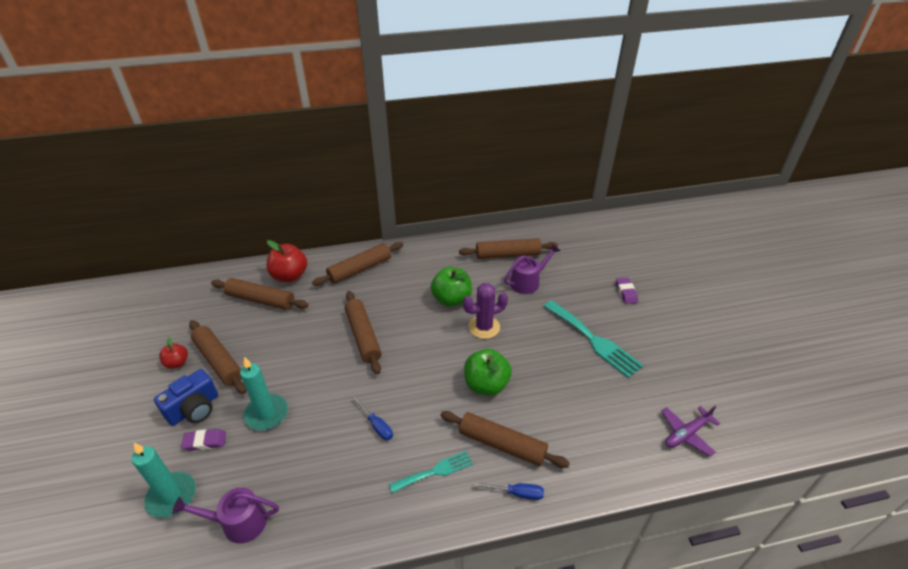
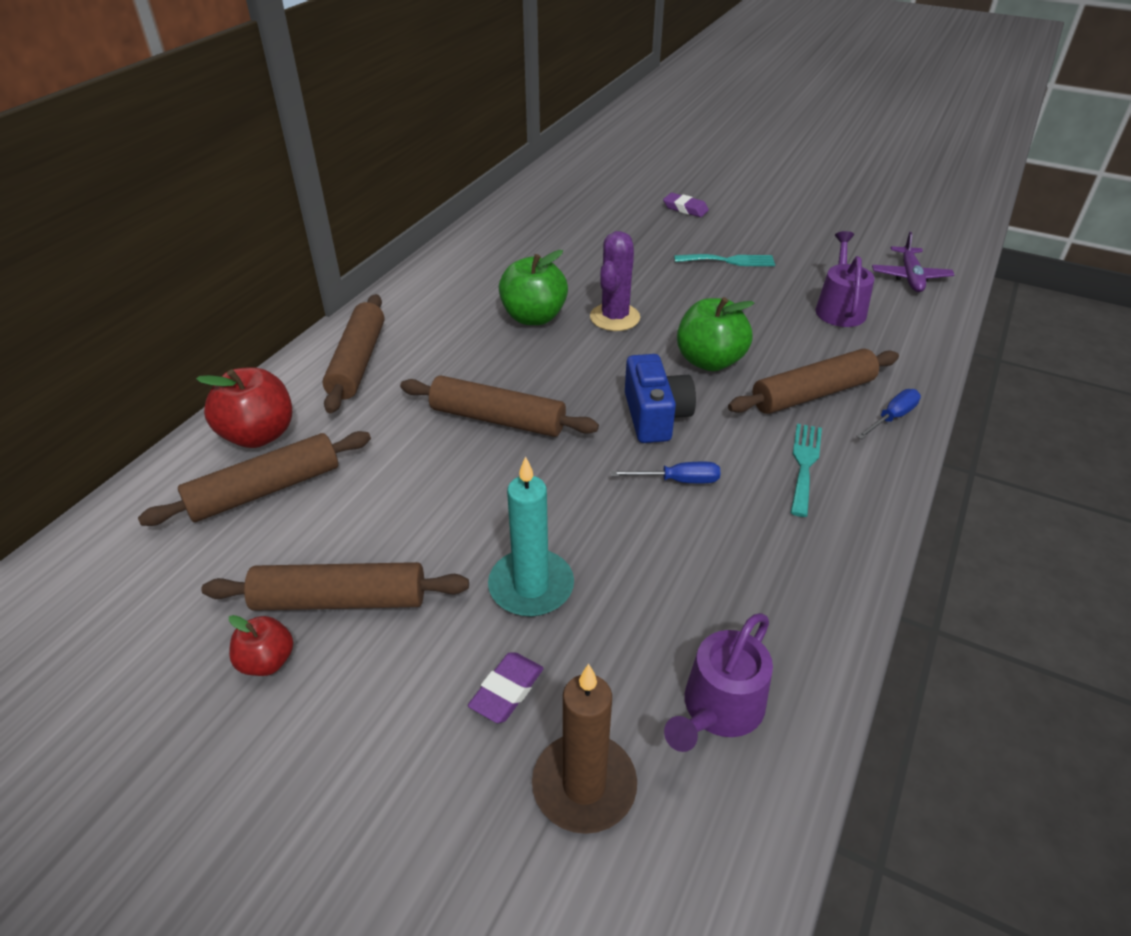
camera: 50 degrees left, 0 degrees up
(172, 496) = (584, 785): turquoise candle -> brown candle
(194, 409) = (413, 678): blue camera -> blue camera (655, 416)
(508, 255) = (517, 243): brown rolling pin -> none
(527, 282) = (583, 253): purple watering can -> purple watering can (840, 308)
(594, 340) = (729, 261): turquoise fork -> turquoise fork, size x0.60

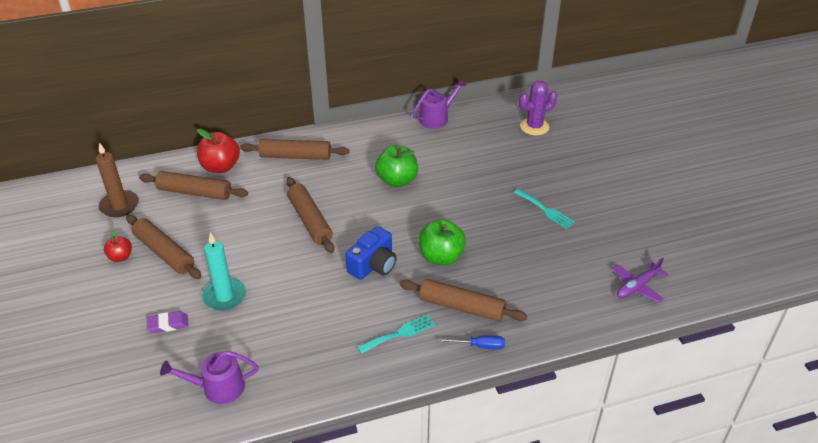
camera: 45 degrees right, 0 degrees up
(358, 362) = (295, 156): brown rolling pin -> brown rolling pin turned 45 degrees clockwise
(584, 785) = (147, 371): brown candle -> brown candle (119, 206)
(615, 317) = (433, 205): purple cactus -> purple cactus (534, 127)
(678, 480) = (337, 299): blue screwdriver -> none
(685, 208) = (576, 163): purple eraser -> none
(840, 308) = (558, 276): purple watering can -> purple watering can (436, 118)

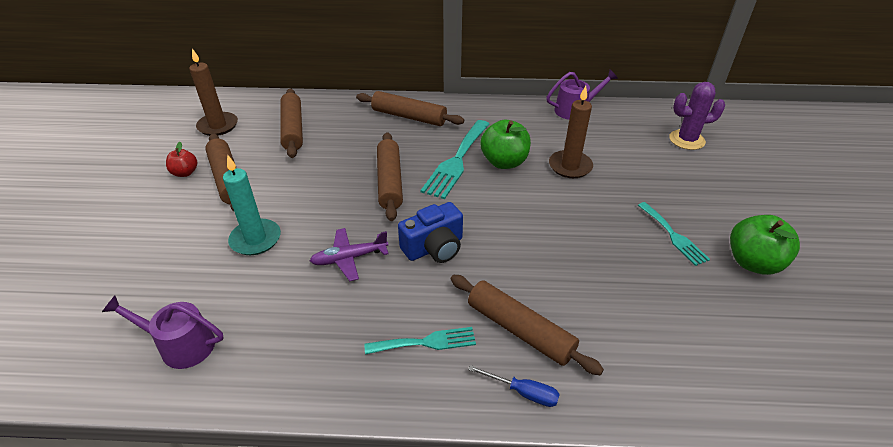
camera: 20 degrees right, 0 degrees up
(168, 324) = (180, 254): purple eraser -> none
(194, 192) = (293, 129): brown rolling pin -> brown rolling pin turned 45 degrees clockwise
(220, 167) = (331, 111): red apple -> none
(357, 189) = (456, 161): none -> turquoise fork
(441, 257) = (519, 259): green apple -> green apple (753, 262)
(451, 172) = (570, 166): none -> brown candle
(637, 286) = (783, 372): purple plane -> purple plane (349, 258)

